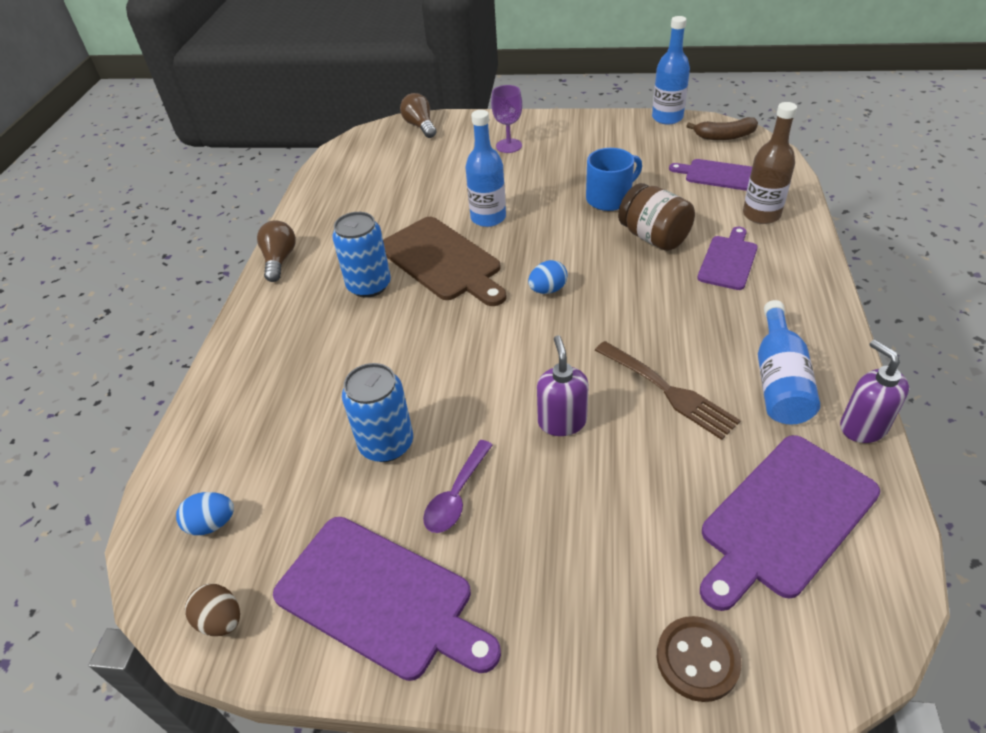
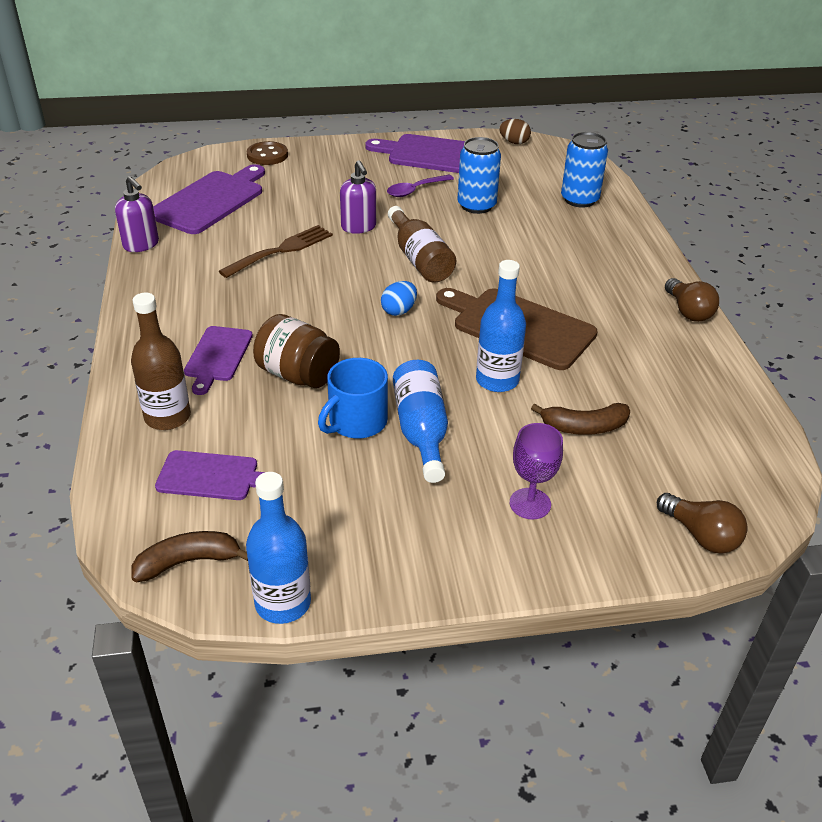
camera: 160 degrees right, 5 degrees down
(212, 524) = (555, 167): blue egg -> none
(369, 285) = (574, 297): blue can -> blue can (579, 199)
(444, 181) = (584, 427): none -> brown banana
(457, 495) = (415, 190): purple spoon -> purple spoon turned 135 degrees counterclockwise
(502, 355) = (420, 259): none -> brown bottle
(668, 391) = (281, 250): brown fork -> brown fork turned 105 degrees clockwise
(779, 380) = (193, 265): blue bottle -> blue bottle (421, 431)

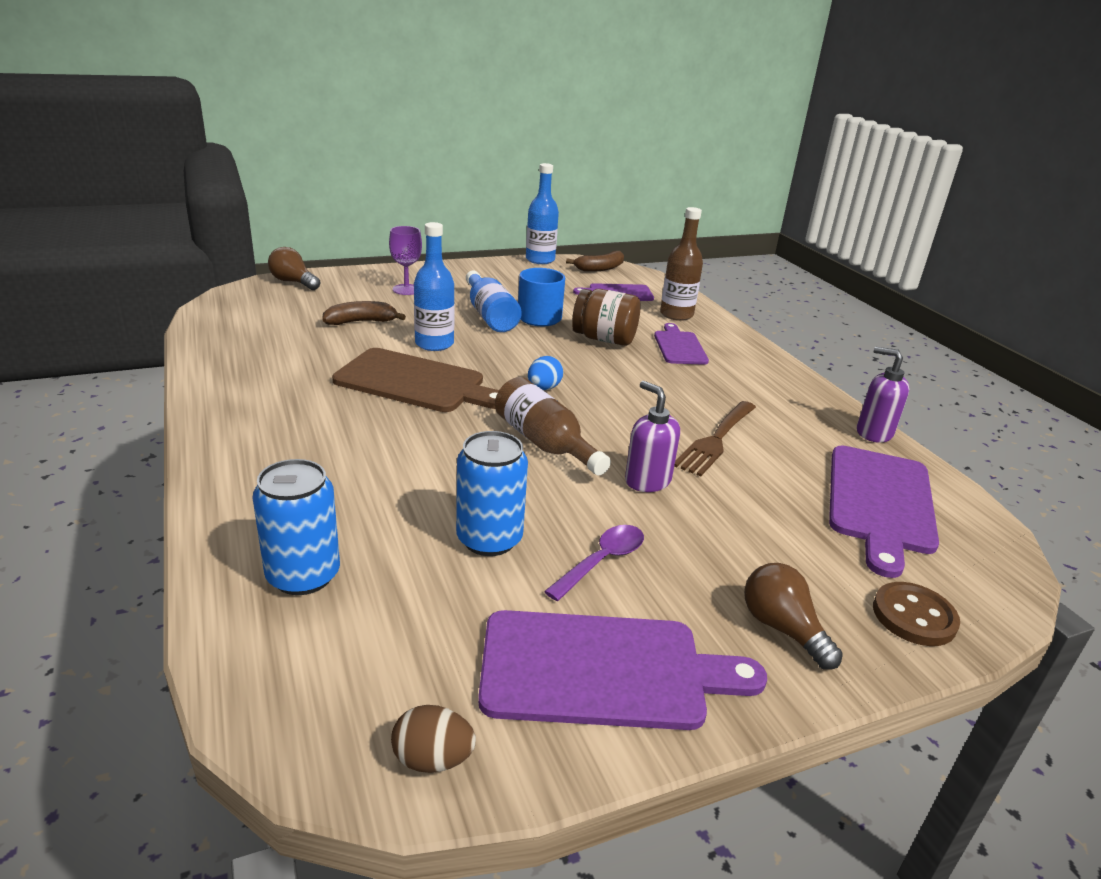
camera: 165 degrees right, 10 degrees down
(688, 311) = (212, 409): brown light bulb -> brown light bulb (782, 628)

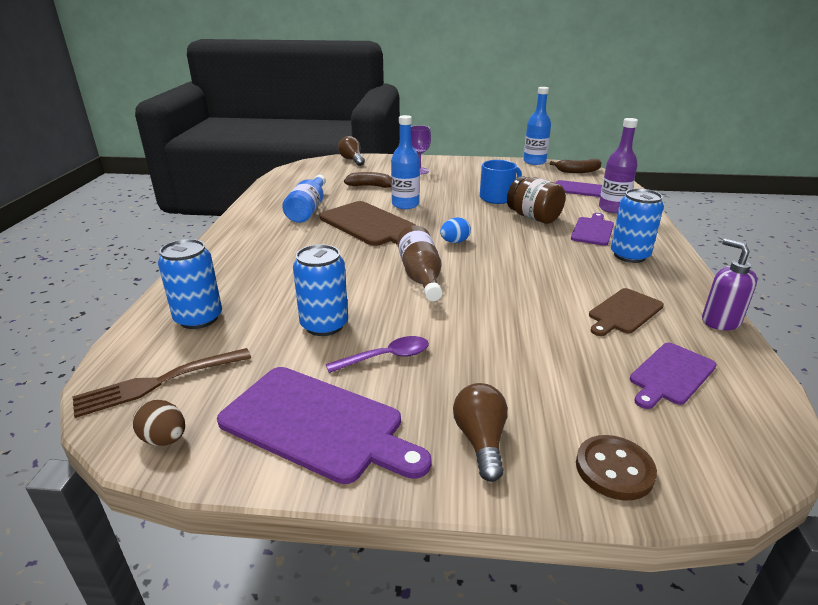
camera: 30 degrees right, 0 degrees up
(490, 315) = (461, 192): blue bottle -> blue bottle (308, 209)
(647, 481) = (473, 314): purple soap dispenser -> none
(676, 315) = (612, 208): brown bottle -> purple bottle
(716, 440) = (559, 298): brown fork -> brown fork (157, 383)
(739, 372) = (629, 255): none -> blue can
(788, 442) = (624, 312): none -> brown cutting board
(879, 502) = (670, 375): purple cutting board -> purple cutting board, size x0.60

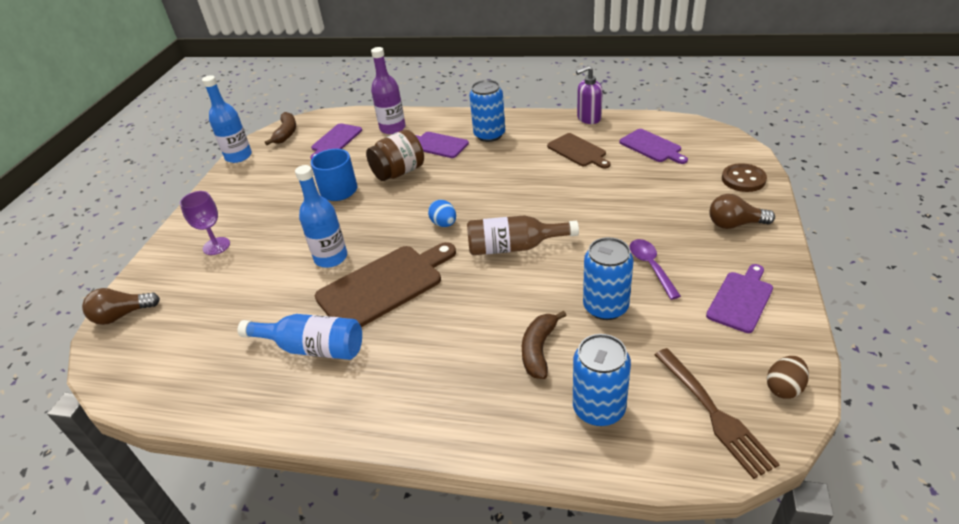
camera: 80 degrees left, 10 degrees up
(317, 424) = (741, 299): purple cutting board -> purple cutting board, size x0.60
(371, 186) = (252, 290): brown banana -> brown banana (539, 350)

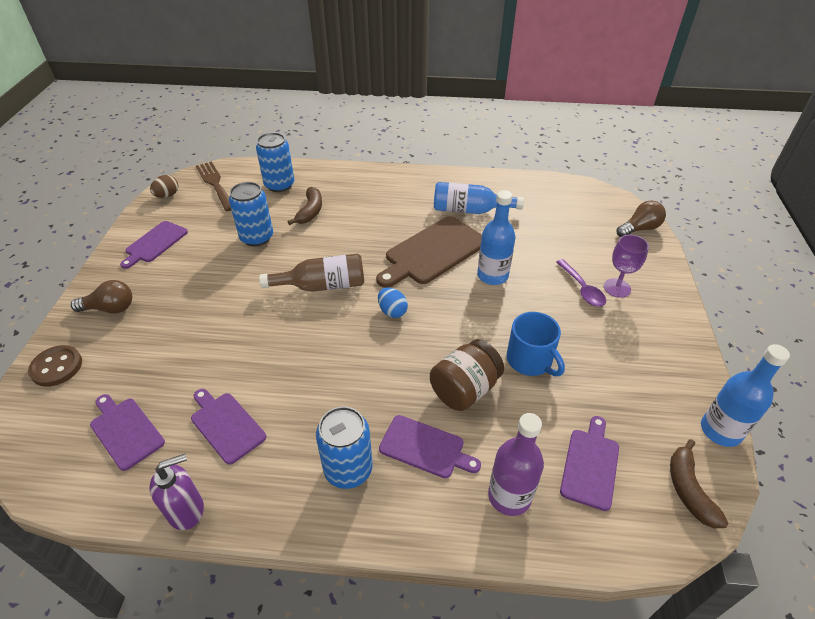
camera: 170 degrees right, 5 degrees up
(578, 151) = (226, 425): brown cutting board -> purple cutting board
(651, 267) = (208, 268): purple spoon -> purple spoon (582, 289)

